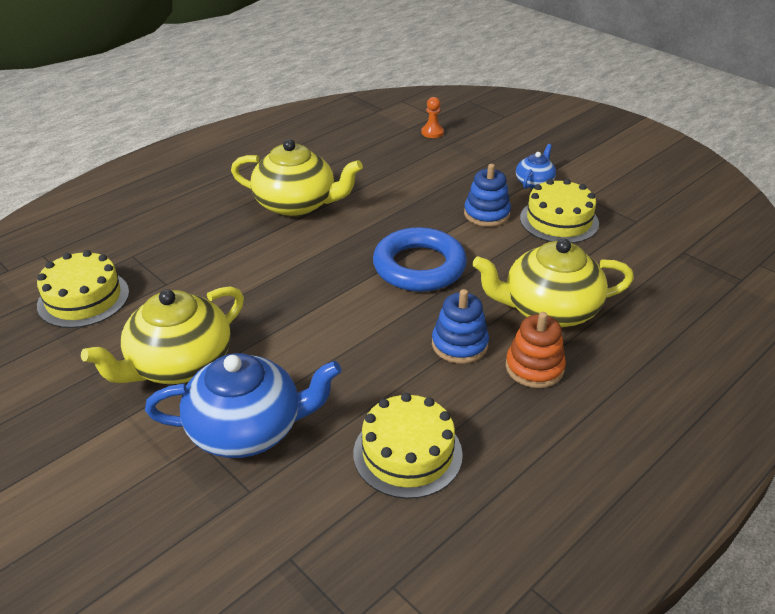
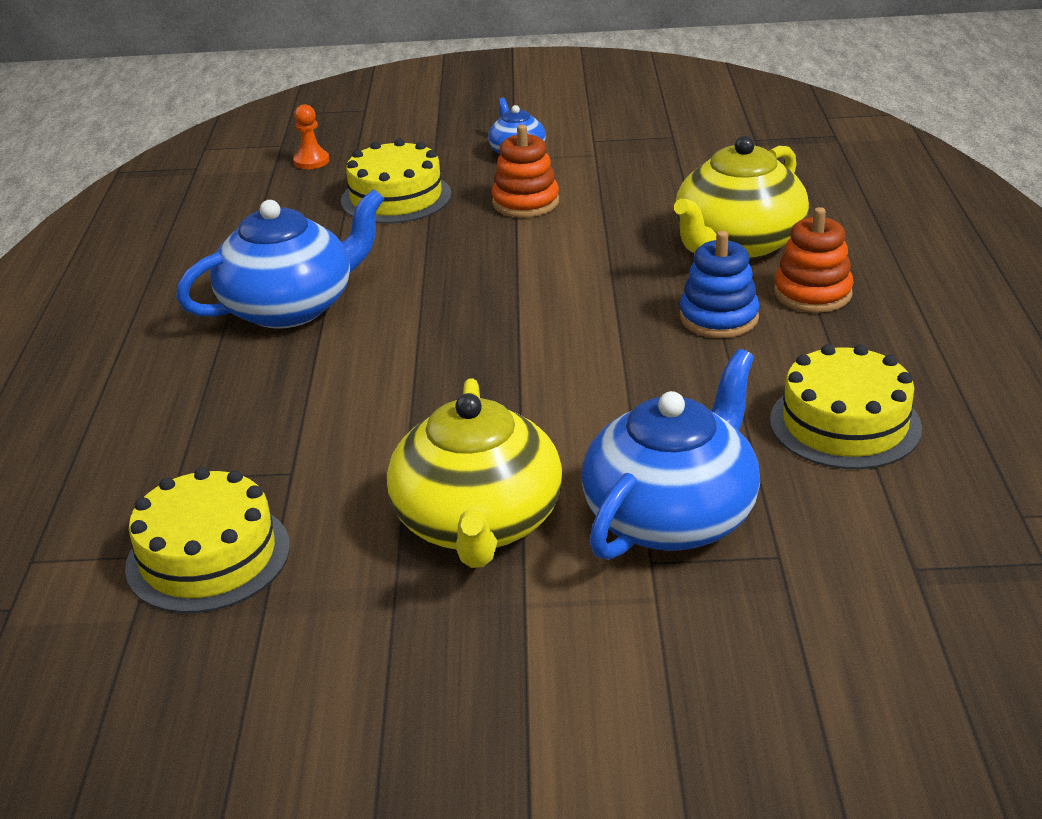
camera: 45 degrees left, 5 degrees down
(297, 204) = (291, 307): yellow teapot -> blue teapot
(419, 266) = (551, 282): blue ring -> none
(486, 214) = (525, 202): blue stacking toy -> orange stacking toy
(559, 221) = (605, 171): yellow cake -> yellow cake (396, 197)

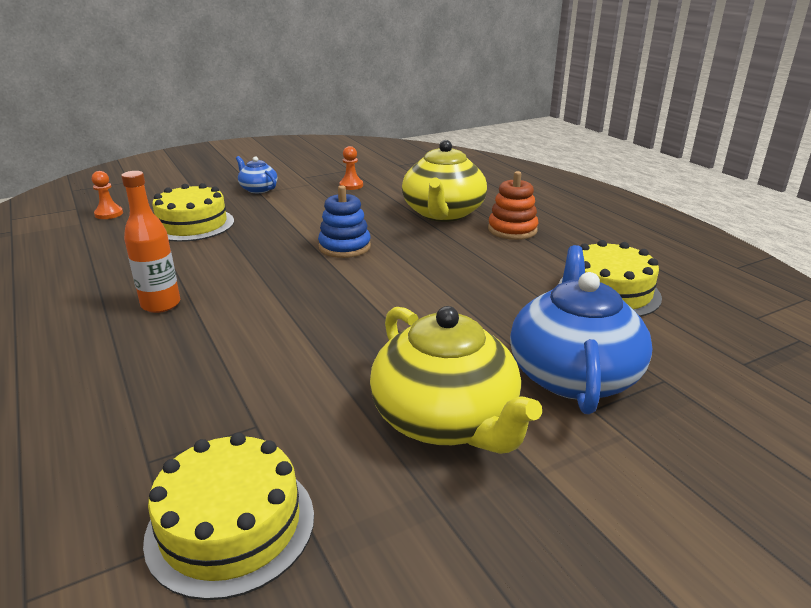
camera: 30 degrees left, 5 degrees down
(291, 307) = (161, 304): blue teapot -> orange bottle
(525, 202) = (288, 213): orange stacking toy -> none
(649, 168) = (351, 185): none -> orange pawn
(719, 318) = (473, 252): blue stacking toy -> blue stacking toy (344, 247)

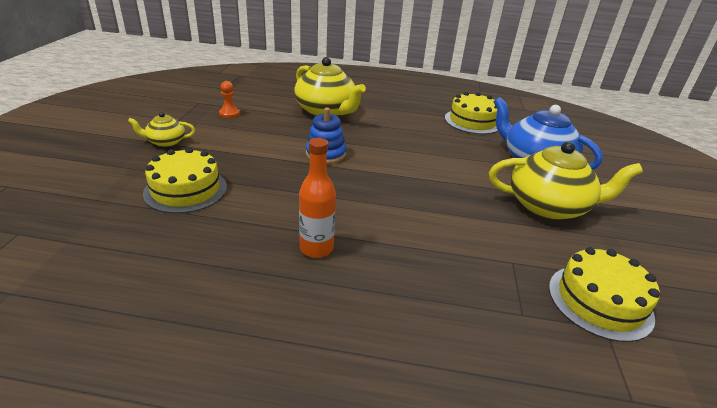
camera: 55 degrees left, 5 degrees up
(109, 214) = (76, 220): orange pawn -> none
(258, 189) = (165, 142): blue teapot -> yellow teapot
(512, 230) = (377, 107): orange stacking toy -> none

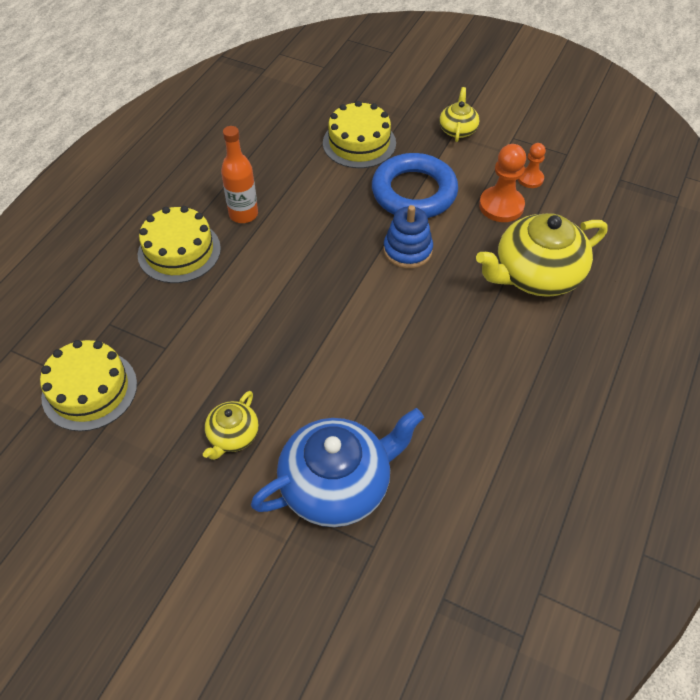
camera: 110 degrees right, 20 degrees up
(255, 156) = (414, 192): none -> blue ring
(262, 122) = (501, 206): none -> orange pawn
(472, 121) = (488, 463): yellow cake -> yellow cake (179, 251)
(549, 206) = (232, 436): yellow teapot -> yellow teapot, size x0.50

